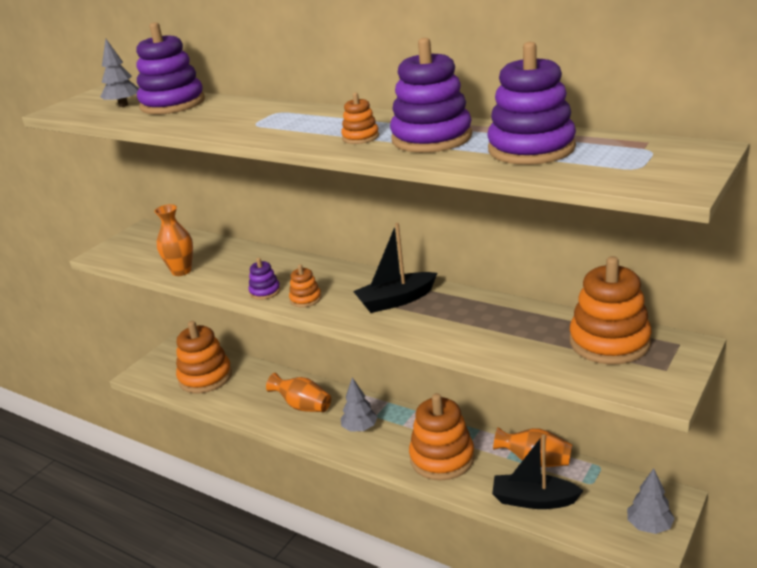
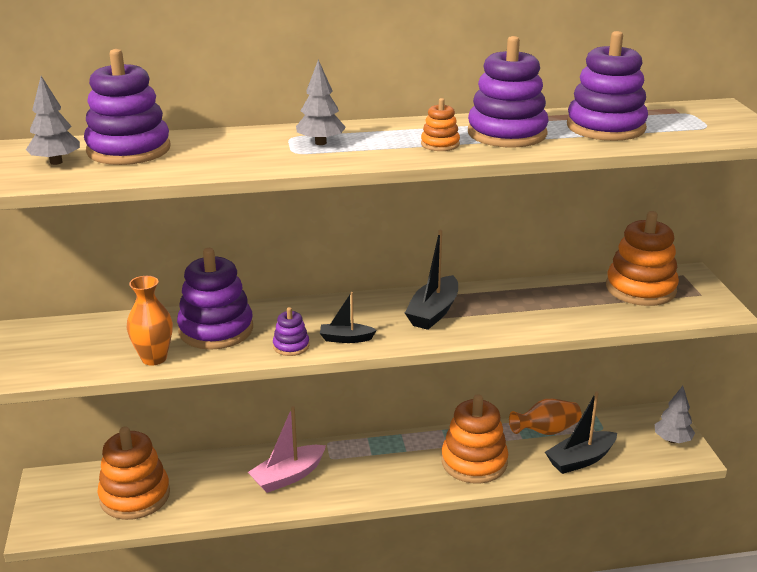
camera: 45 degrees left, 0 degrees up
(241, 264) = (216, 330): none -> purple stacking toy
(303, 406) = (288, 476): orange vase -> pink boat
(305, 299) = (346, 339): orange stacking toy -> black boat
(360, 428) = (371, 471): grey tree -> grey tree (320, 143)

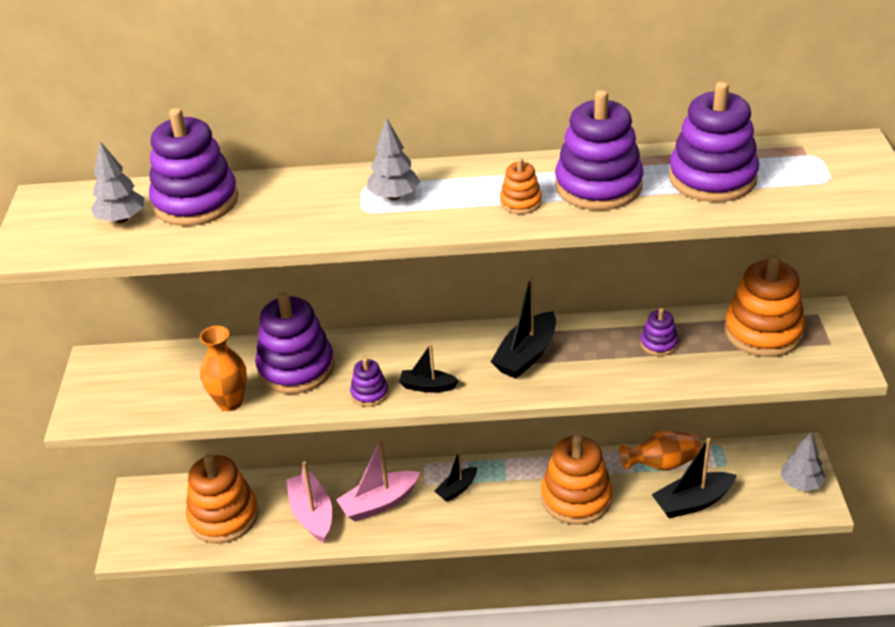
camera: 10 degrees right, 10 degrees up
(223, 489) = (312, 514): none -> pink boat
(361, 460) = (457, 489): none -> black boat
(551, 300) = (658, 344): none -> purple stacking toy

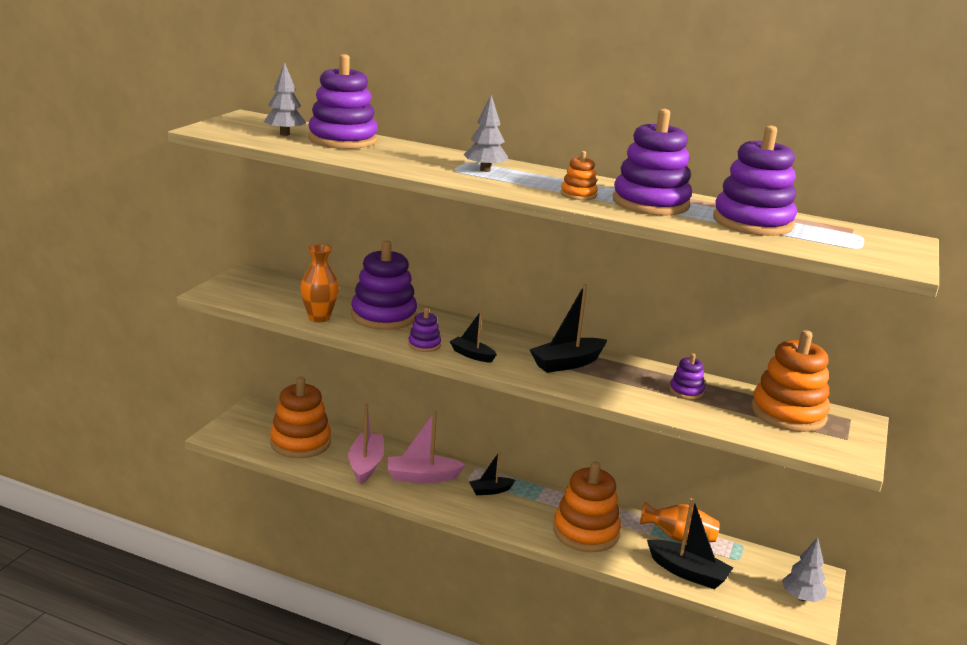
camera: 20 degrees right, 15 degrees down
(692, 502) = (688, 572): black boat -> black boat turned 150 degrees counterclockwise

